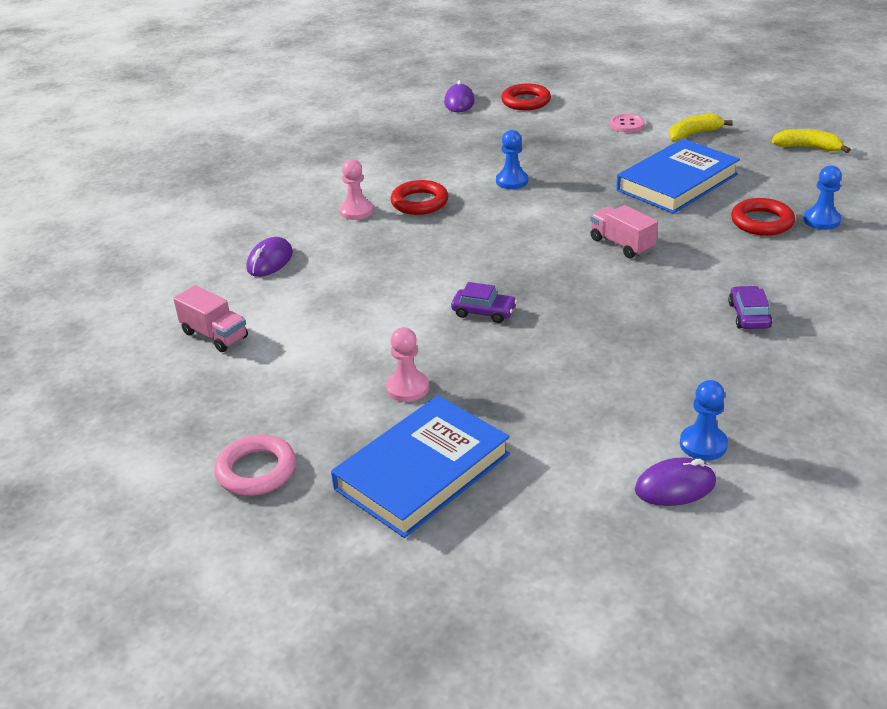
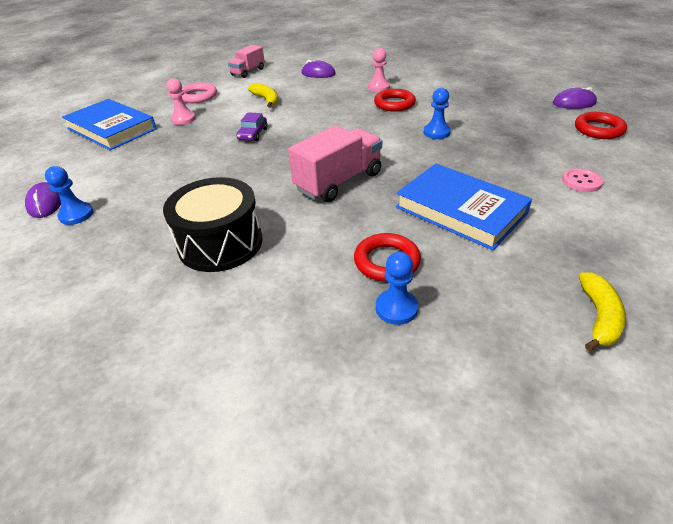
camera: 85 degrees right, 5 degrees up
(256, 470) = (137, 94): pink ring -> pink ring (198, 96)
(622, 244) = (338, 182): pink truck -> pink truck, size x1.62
(693, 134) = (584, 223): yellow banana -> yellow banana (266, 100)
(748, 315) = (220, 243): purple car -> black drum

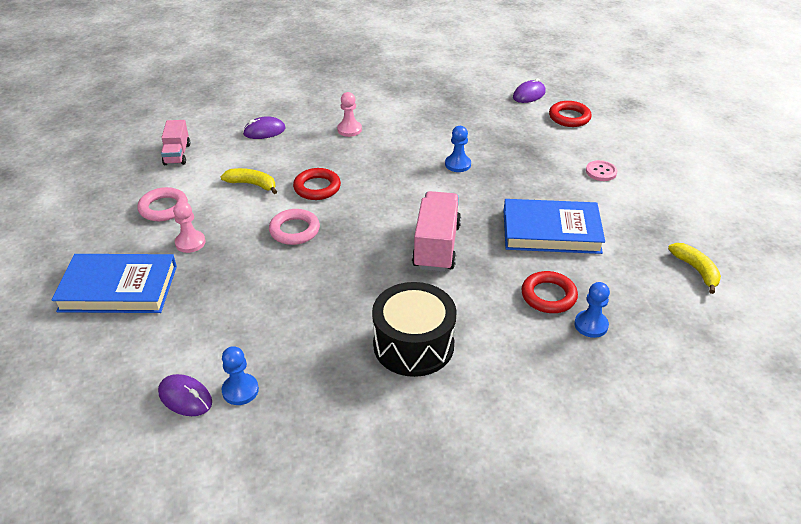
camera: 40 degrees left, 0 degrees up
(253, 134) = (294, 230): purple car -> pink ring
(394, 104) = (387, 145): red ring -> red ring (317, 187)

